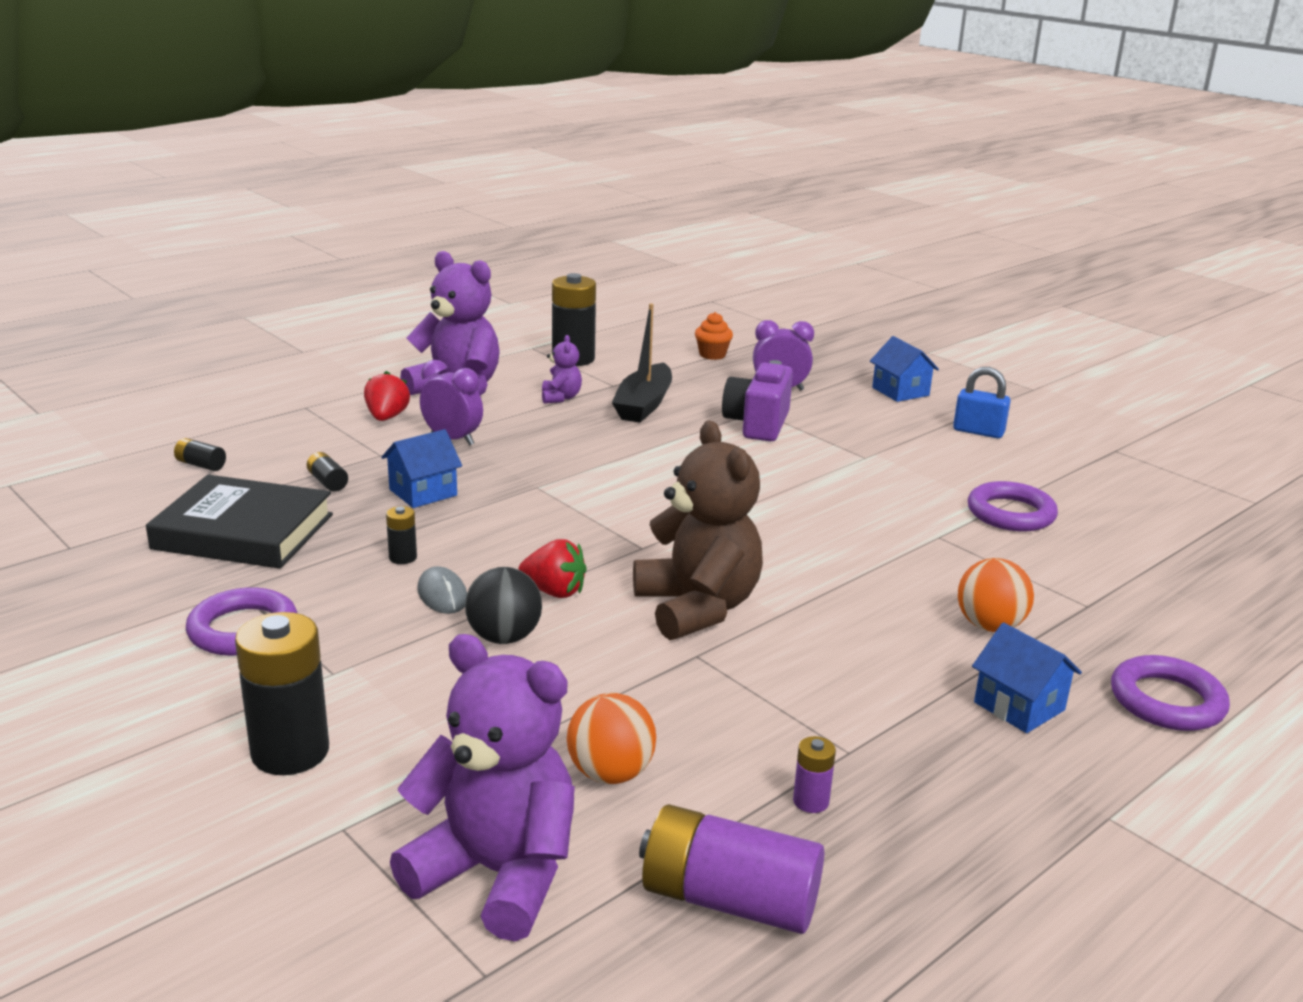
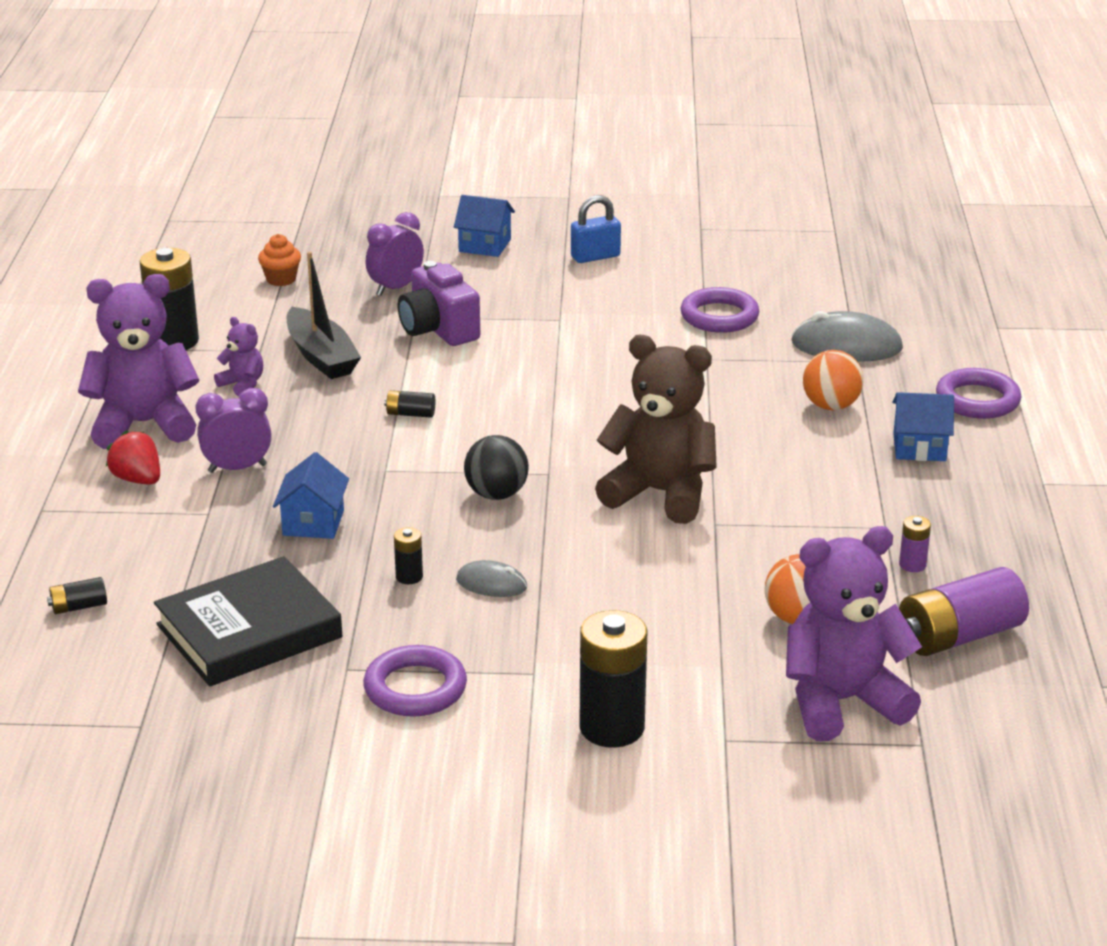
camera: 45 degrees left, 5 degrees up
(327, 482) = (220, 558): black battery -> black battery (410, 414)
(504, 637) = (588, 584): black ball -> black ball (496, 494)
(554, 592) = (556, 537): red strawberry -> none
(1099, 589) = (846, 346): none -> grey mouse

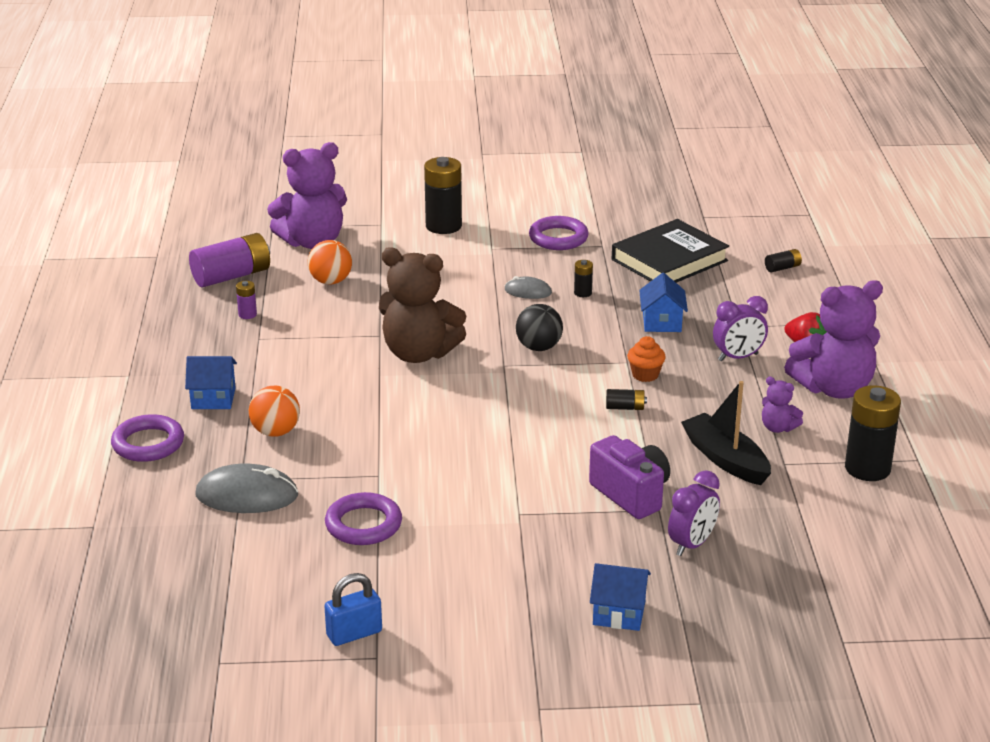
camera: 175 degrees right, 0 degrees up
(281, 279) = (814, 550): orange cupcake -> orange cupcake (645, 375)
(595, 256) = (494, 602): blue padlock -> blue padlock (354, 633)

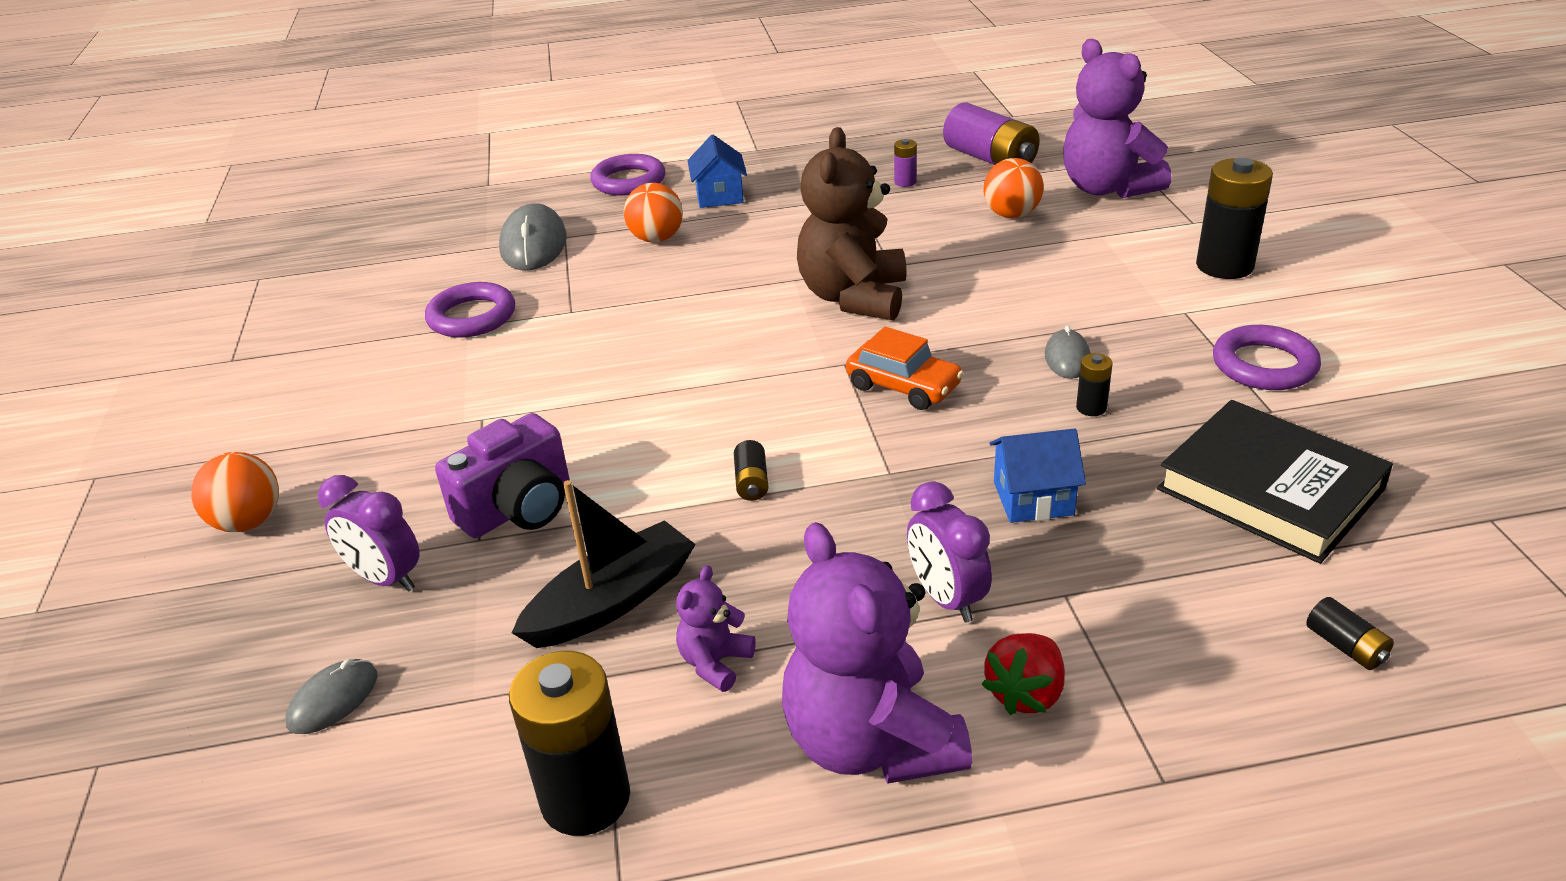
camera: 85 degrees right, 5 degrees up
(354, 633) = (276, 341): blue padlock -> none
(539, 347) = (903, 386): black ball -> orange car
(619, 613) = (248, 522): blue house -> orange ball
(645, 375) = (854, 494): orange cupcake -> none
(796, 555) = (333, 700): none -> grey mouse

